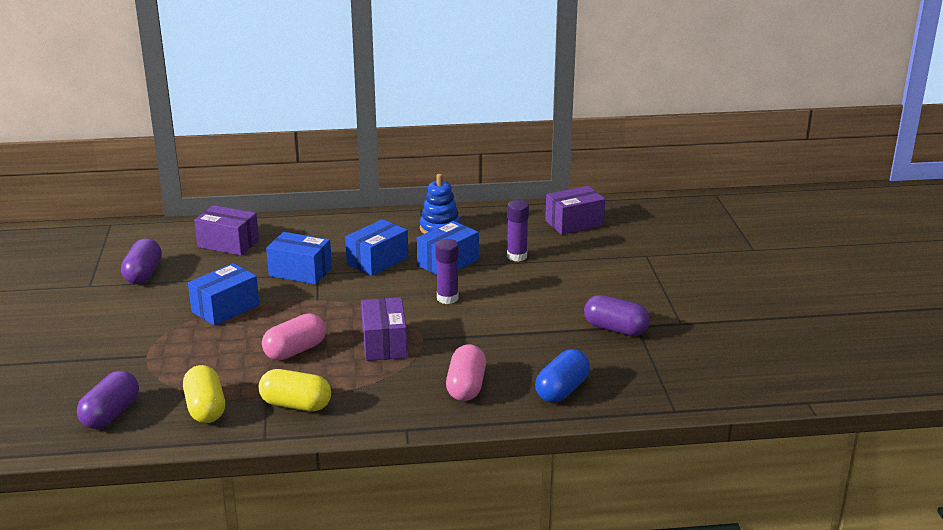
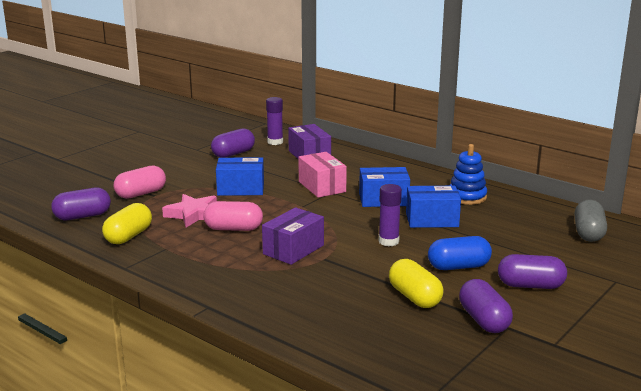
camera: 45 degrees right, 5 degrees down
(228, 355) = (193, 214): none -> pink star
(296, 405) = (176, 258): yellow capsule -> yellow capsule (414, 297)
(300, 272) = (322, 187): blue box -> pink box
(466, 387) = (295, 302): pink capsule -> pink capsule (141, 194)
(517, 256) = (494, 237): purple glue stick -> purple glue stick (275, 142)
(562, 390) = (358, 340): blue capsule -> blue capsule (458, 267)
(574, 223) = (588, 233): purple box -> grey capsule
(602, 286) = (530, 285): none -> purple capsule

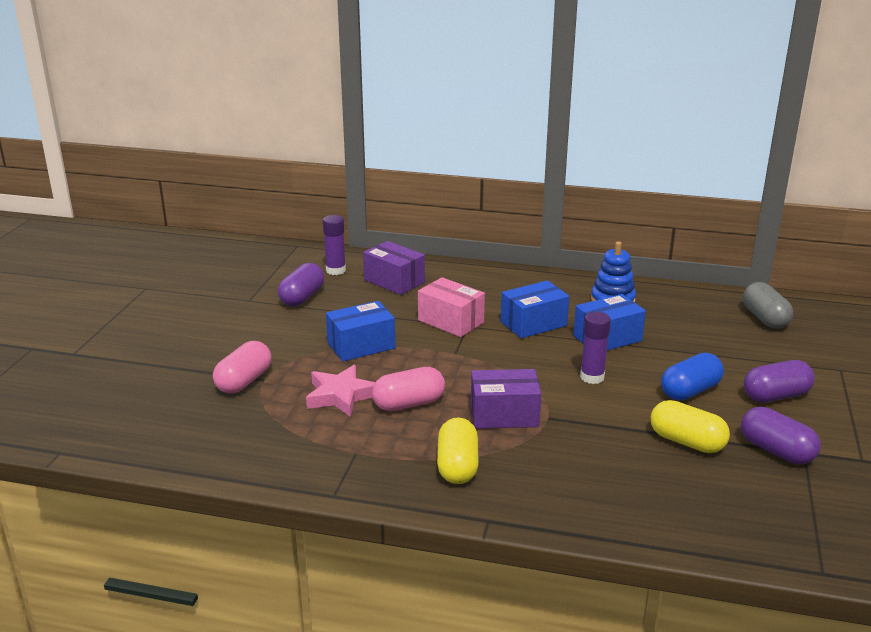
camera: 25 degrees left, 5 degrees up
(82, 216) = (201, 434): purple capsule -> none
(128, 236) = (292, 448): yellow capsule -> yellow capsule (457, 466)
(293, 249) = (504, 415): purple box -> purple box turned 75 degrees clockwise

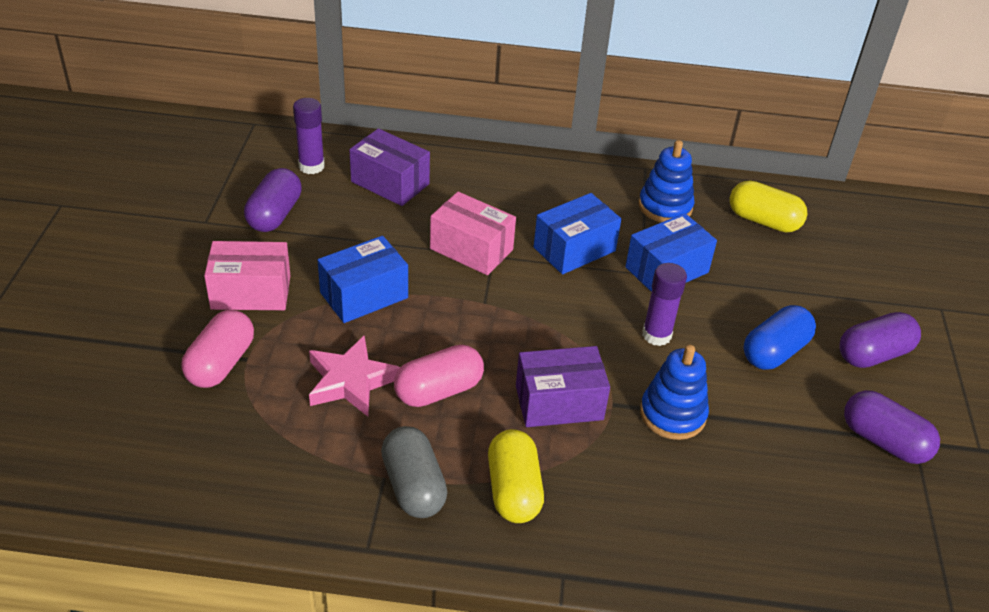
camera: 10 degrees left, 15 degrees up
(275, 341) = (251, 292): none -> pink box
(597, 426) = (672, 414): none -> blue stacking toy
(687, 442) = (780, 433): yellow capsule -> yellow capsule (763, 221)
(764, 318) = (847, 230): grey capsule -> grey capsule (413, 486)

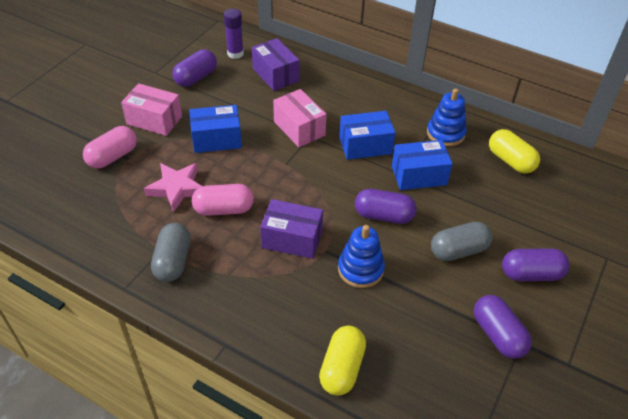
camera: 25 degrees right, 5 degrees up
(513, 490) = (229, 283): yellow capsule -> yellow capsule (342, 368)
(656, 335) = (383, 215): purple glue stick -> purple capsule
(774, 352) = (458, 250): blue capsule -> grey capsule

